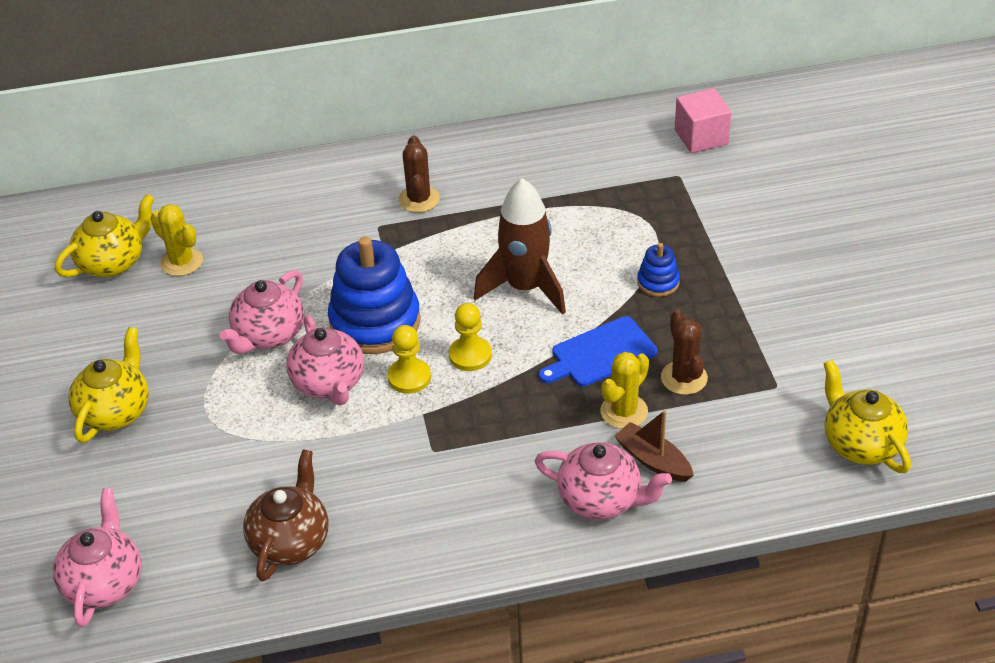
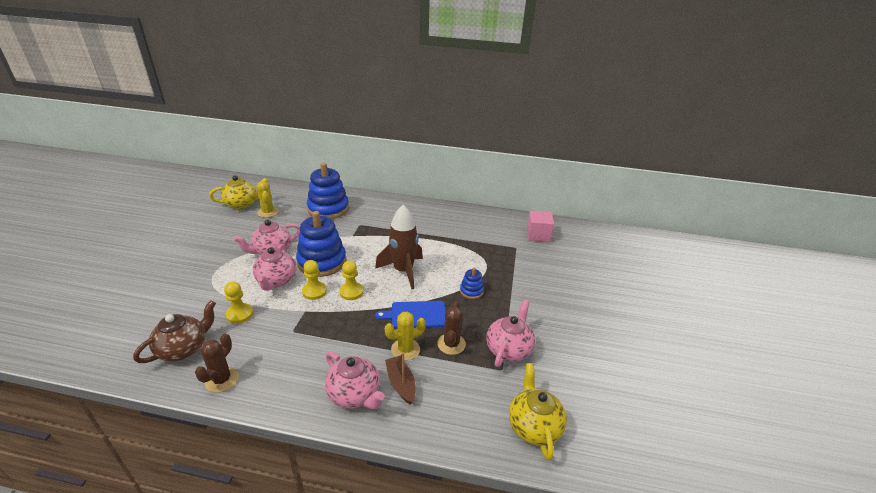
camera: 20 degrees right, 10 degrees down
(104, 583) = (86, 333): pink teapot -> pink teapot (508, 349)
(115, 411) = (179, 259): yellow teapot -> none
(290, 213) = (328, 209): none -> blue stacking toy
(323, 459) = (239, 314): none -> yellow pawn
(419, 199) = (386, 220): brown cactus -> brown cactus (222, 380)

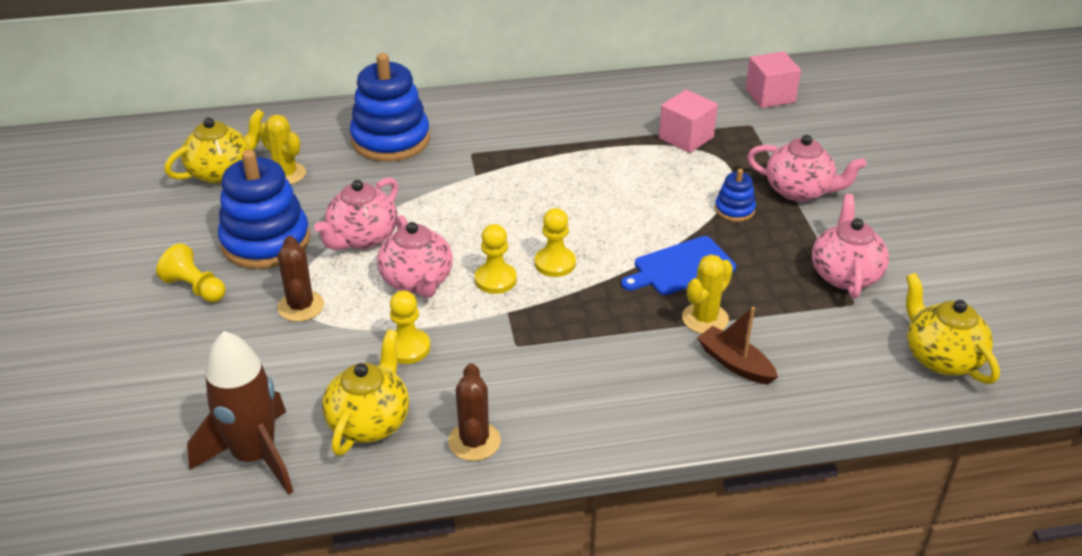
camera: 20 degrees left, 5 degrees up
(178, 254) = (195, 288): none -> yellow pawn
(184, 349) = (369, 422): brown teapot -> yellow teapot
(322, 262) = (464, 231): blue stacking toy -> blue stacking toy (266, 241)
(354, 394) = (683, 397): pink teapot -> pink teapot (799, 191)
(403, 271) = (608, 209): brown rocket -> brown rocket (255, 456)
(451, 344) = (762, 292): brown cactus -> brown cactus (301, 306)
(474, 245) = (686, 138): none -> pink cube

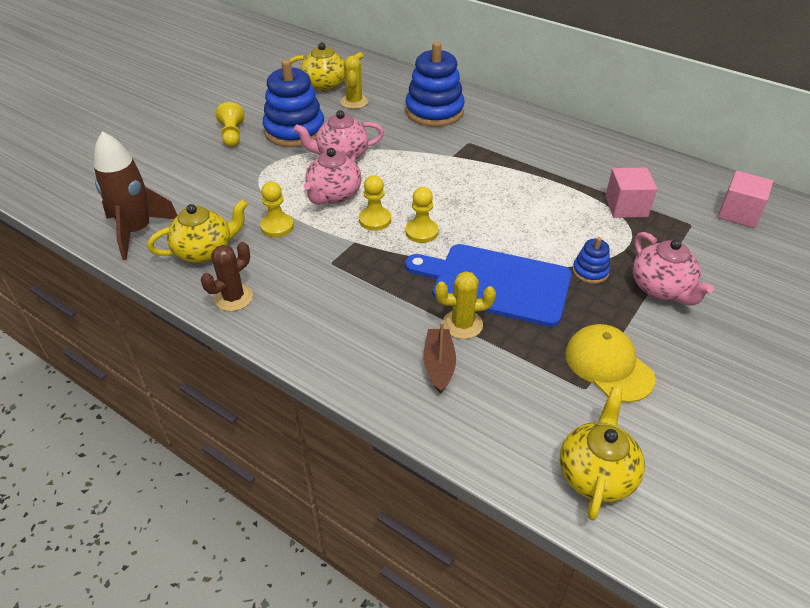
camera: 45 degrees right, 5 degrees up
(301, 306) = (262, 173): brown cactus -> none
(681, 267) = (495, 284): blue cutting board -> blue cutting board, size x1.64
(845, 275) = (608, 365): pink teapot -> yellow cap

